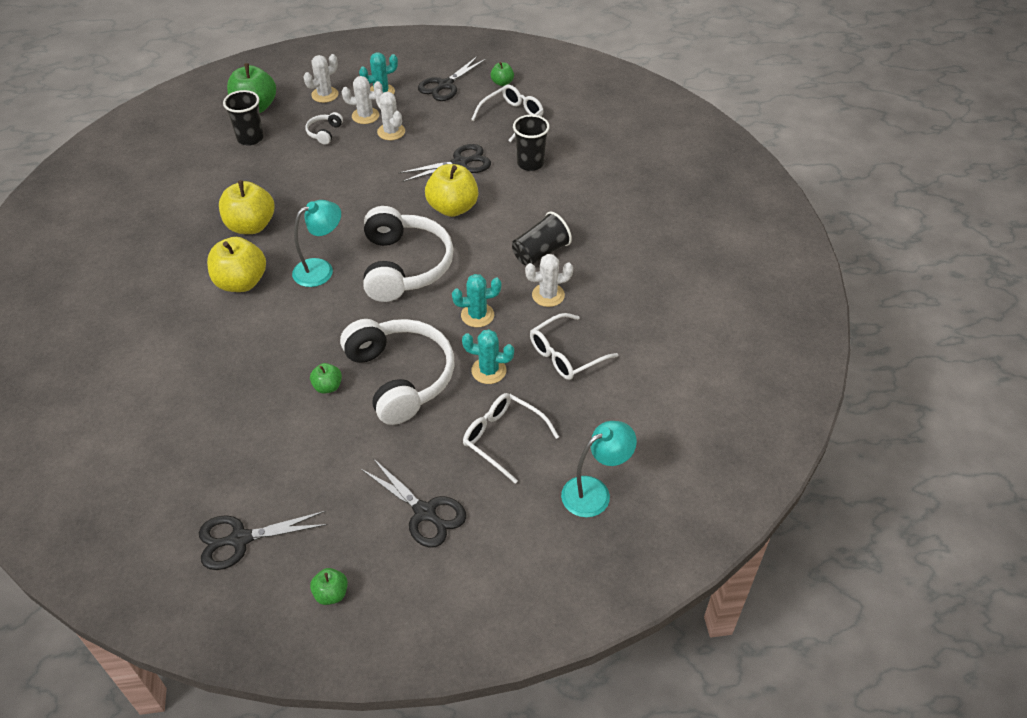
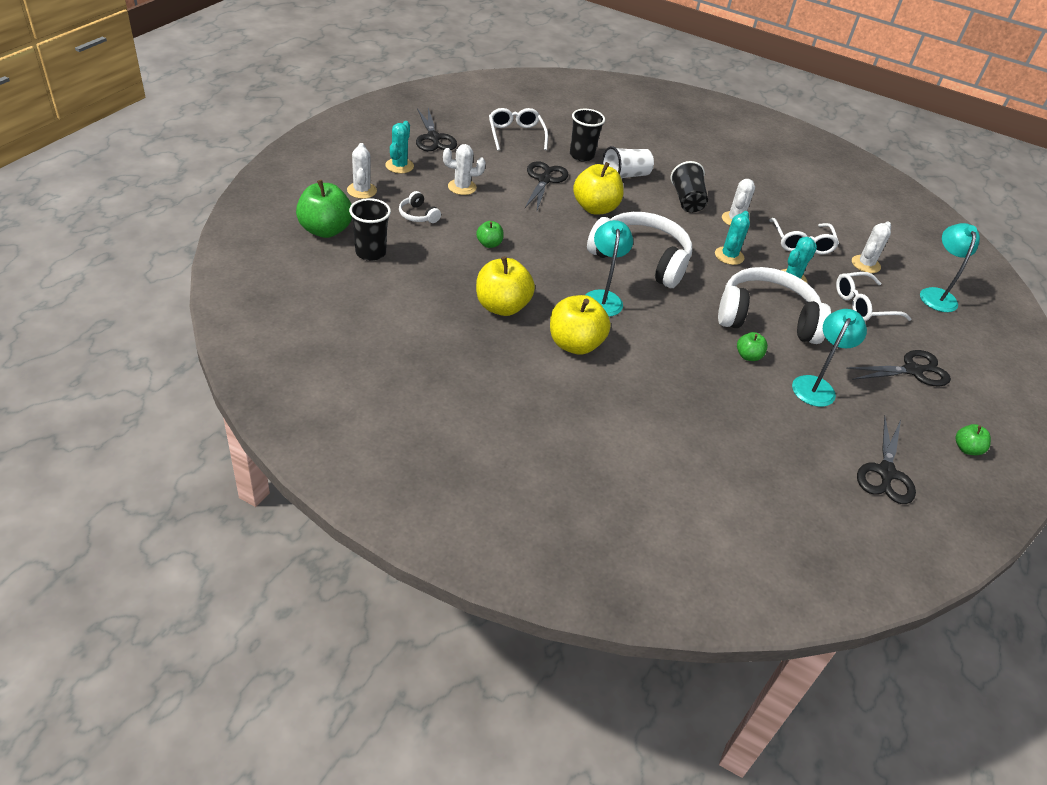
camera: 60 degrees left, 5 degrees down
(328, 447) = (816, 385): none -> turquoise lamp
(365, 116) = (422, 187): white cactus -> white cactus (865, 264)
(502, 83) = (466, 117): green apple -> green apple (489, 244)
(531, 200) = (625, 176): none -> white cup

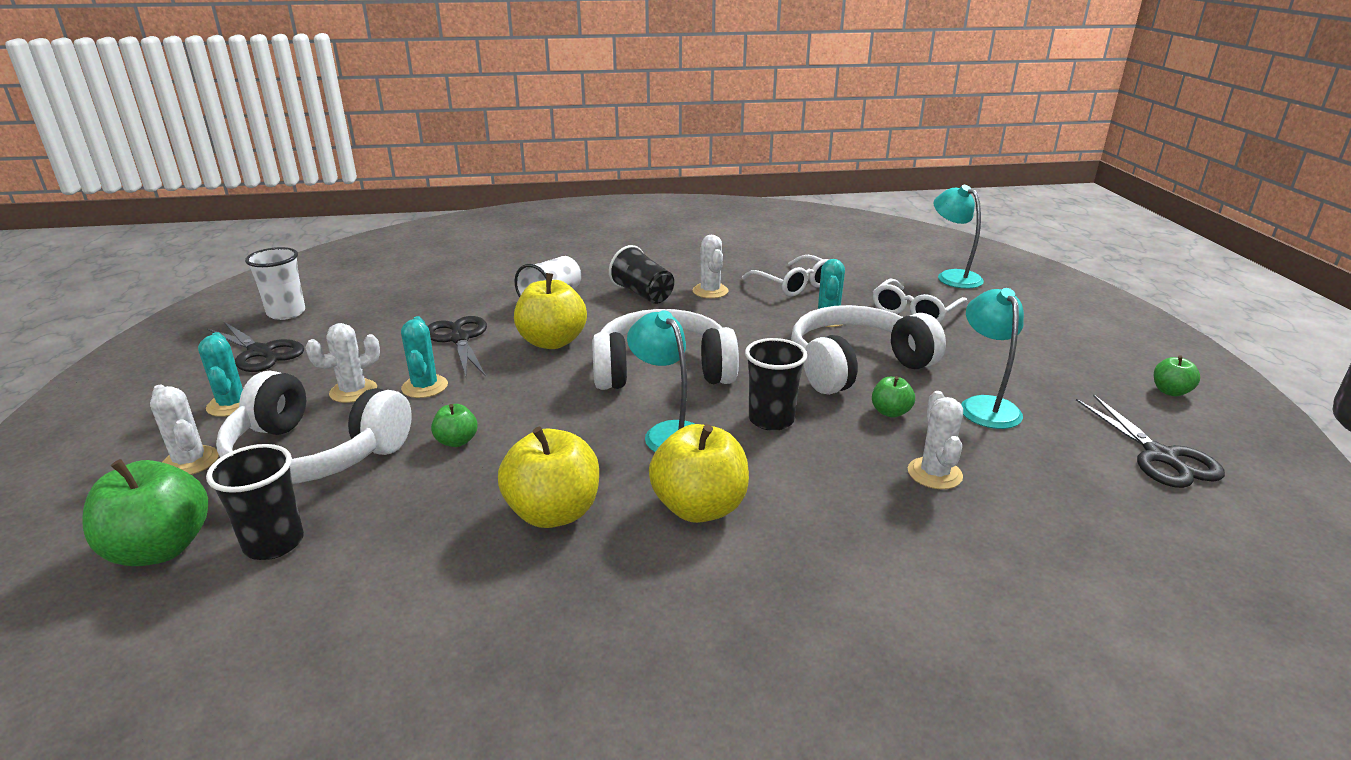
camera: 30 degrees left, 15 degrees down
(418, 215) = (314, 453): white headphones -> white headphones, size x2.42
(465, 115) = (286, 313): none -> white cup
(516, 135) = (376, 308): white glasses -> none
(581, 155) = (480, 298): black cup -> black cup (771, 420)
(729, 256) = (746, 325): turquoise cactus -> turquoise cactus (425, 387)
(865, 264) = (868, 278): white cactus -> white cactus (934, 473)
(912, 370) = (1031, 347): black scissors -> none

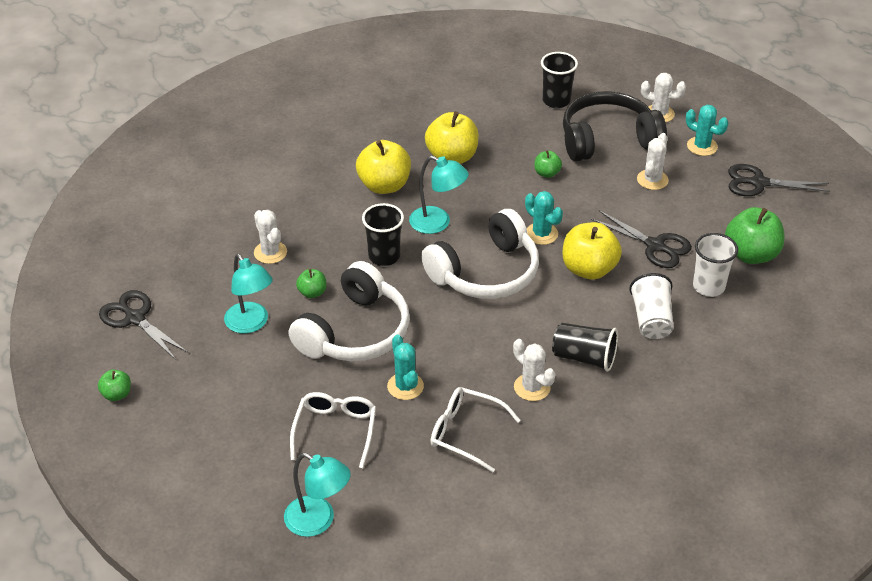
camera: 150 degrees right, 15 degrees up
(160, 549) = (598, 83): green apple -> green apple (751, 254)
(286, 313) = (812, 220): white cup -> white cup (708, 287)
(314, 453) = (608, 140): white headphones -> black headphones
(425, 387) = (617, 199): turquoise cactus -> turquoise cactus (541, 234)

